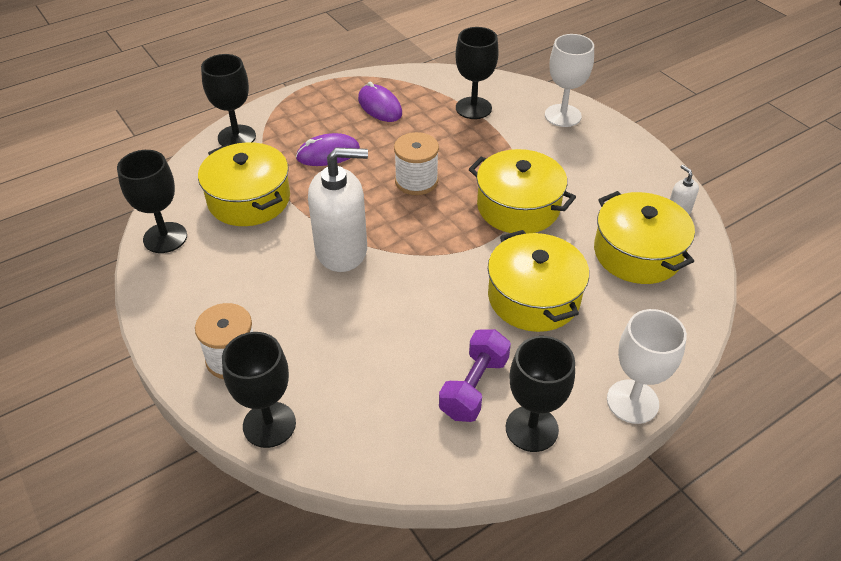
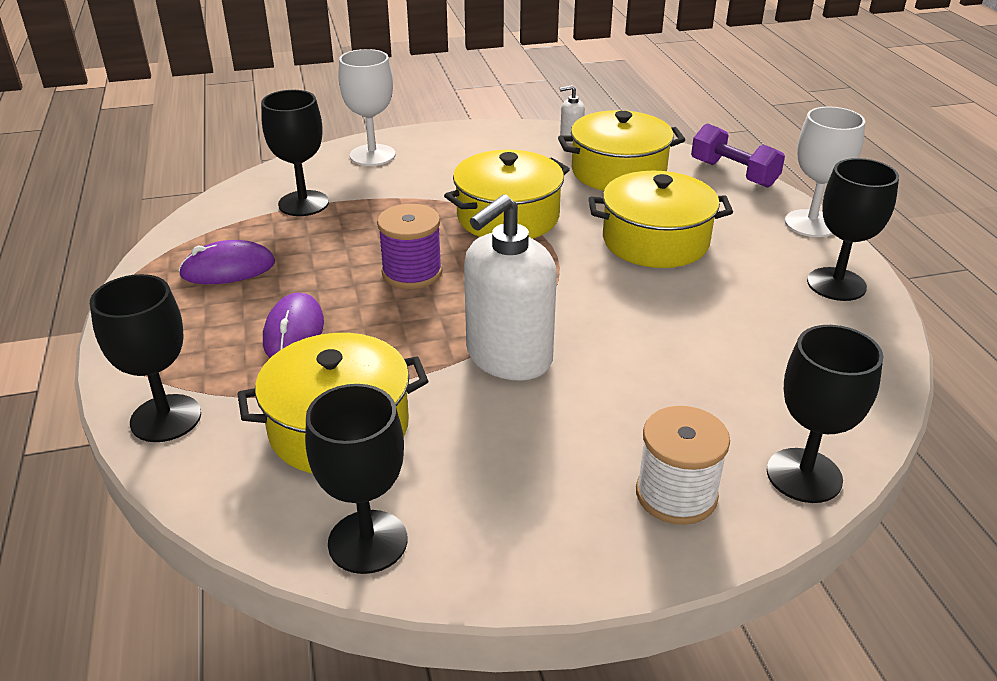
camera: 70 degrees left, 10 degrees down
(342, 250) = (508, 357): white soap dispenser -> white soap dispenser turned 150 degrees counterclockwise
(416, 181) = (412, 273): white spool -> purple spool
(474, 387) = (774, 306): purple dumbbell -> purple dumbbell (733, 174)

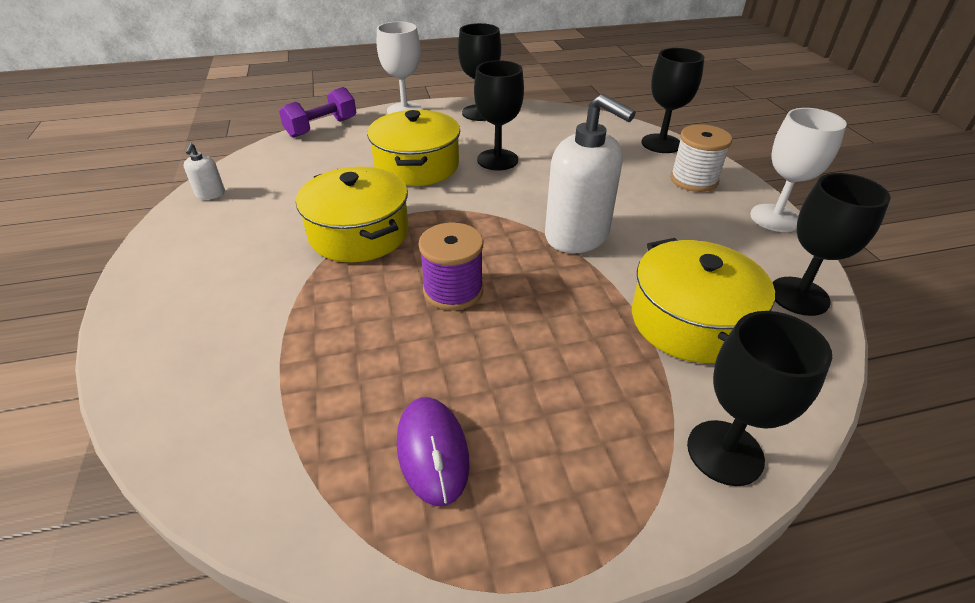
camera: 90 degrees left, 5 degrees up
(294, 332) = (561, 367): purple mouse -> none
(303, 203) = (276, 394): black goblet -> black goblet (497, 160)
(372, 155) = (164, 338): white goblet -> white goblet (775, 218)
(618, 172) = (295, 174): yellow pot -> none

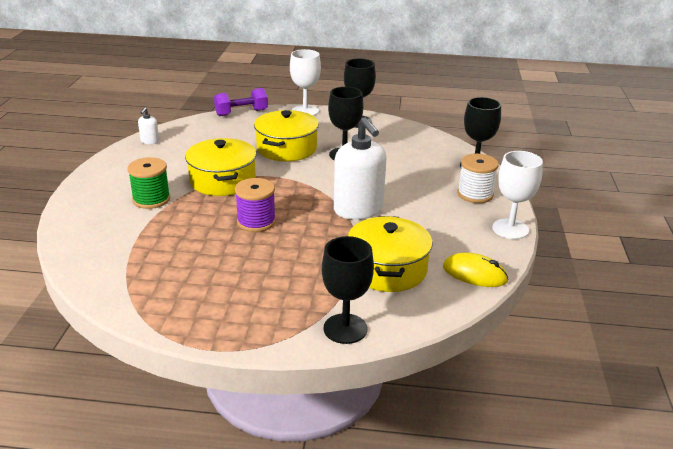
camera: 20 degrees right, 10 degrees down
(265, 292) = (151, 199): none -> green spool
(432, 451) = (191, 288): purple mouse -> none
(799, 296) = (474, 274): black goblet -> yellow mouse

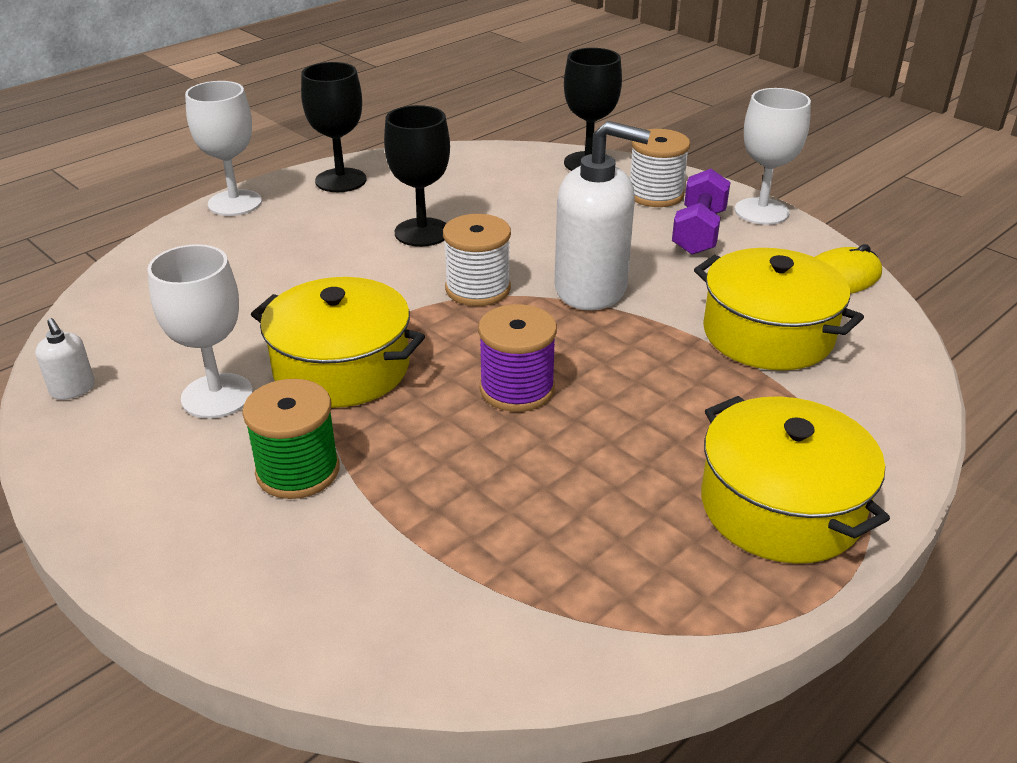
camera: 50 degrees left, 5 degrees up
(176, 166) = (217, 396): none -> white goblet
(241, 113) = (138, 256): purple dumbbell -> purple dumbbell (699, 232)
(286, 148) = (328, 268): yellow pot -> yellow pot (781, 507)
(318, 184) = (478, 289): none -> white spool
(345, 329) = (883, 431): black goblet -> none

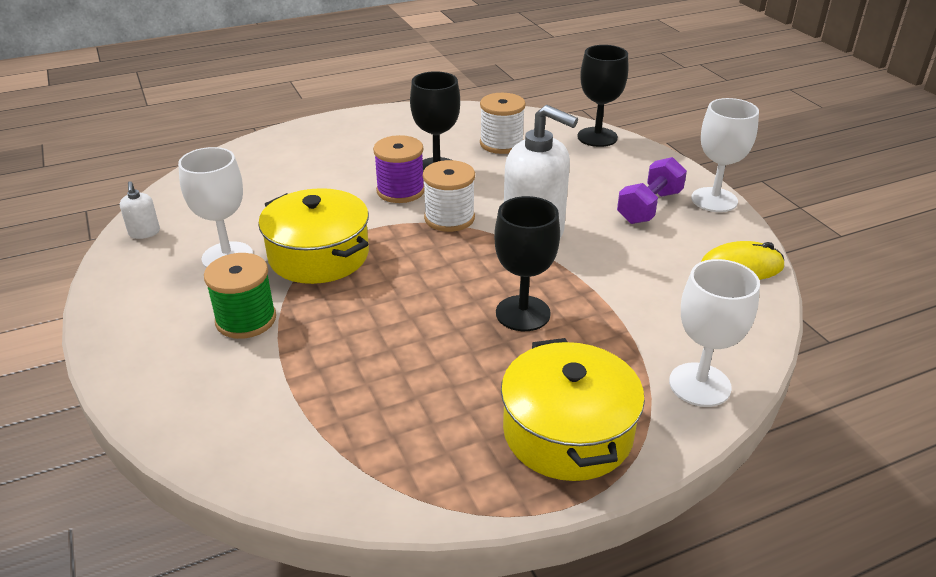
camera: 20 degrees right, 0 degrees up
(235, 203) = (322, 124): white goblet -> white goblet (699, 385)
(341, 180) = (404, 120): black goblet -> black goblet (523, 313)
(517, 389) = (429, 297): purple spool -> purple spool (400, 191)
(655, 194) = (634, 171): white spool -> white spool (501, 144)
(768, 334) = (650, 298): yellow pot -> none

